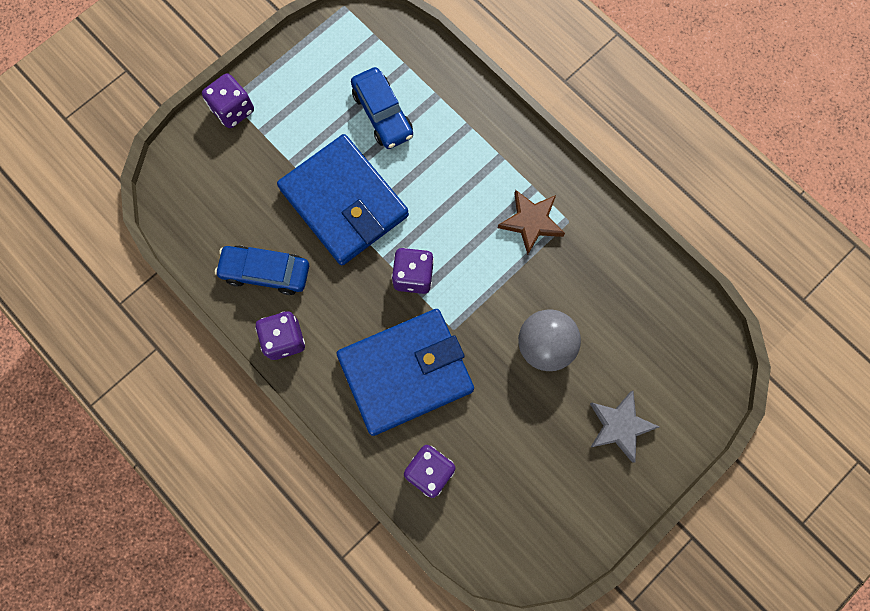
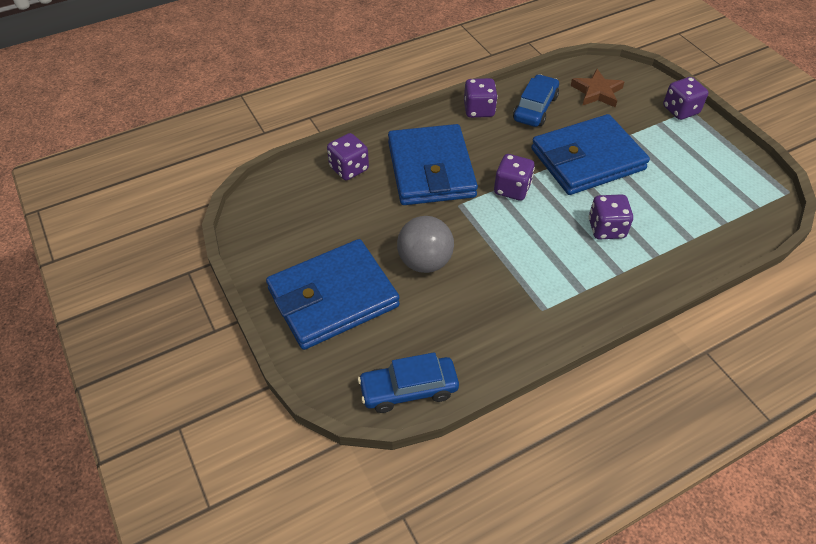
camera: 105 degrees right, 25 degrees down
(382, 114) = (671, 197): blue car -> blue car (408, 389)
(446, 173) = (606, 229): none -> purple dice
(531, 222) = (546, 280): brown star -> brown star (597, 92)
(619, 426) = (333, 298): grey star -> blue wallet

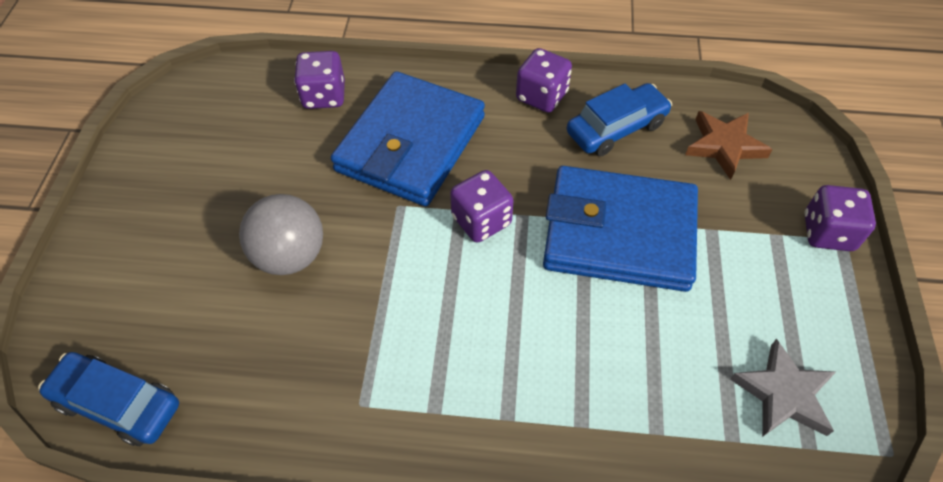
camera: 35 degrees right, 5 degrees up
(333, 298) = (157, 240): blue wallet -> none
(606, 229) = (550, 345): purple dice -> none
(726, 191) = (783, 394): none -> grey star

